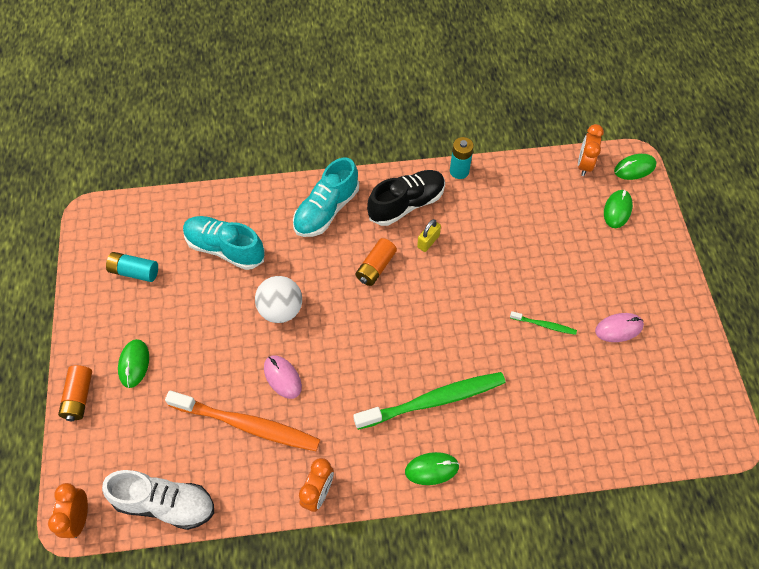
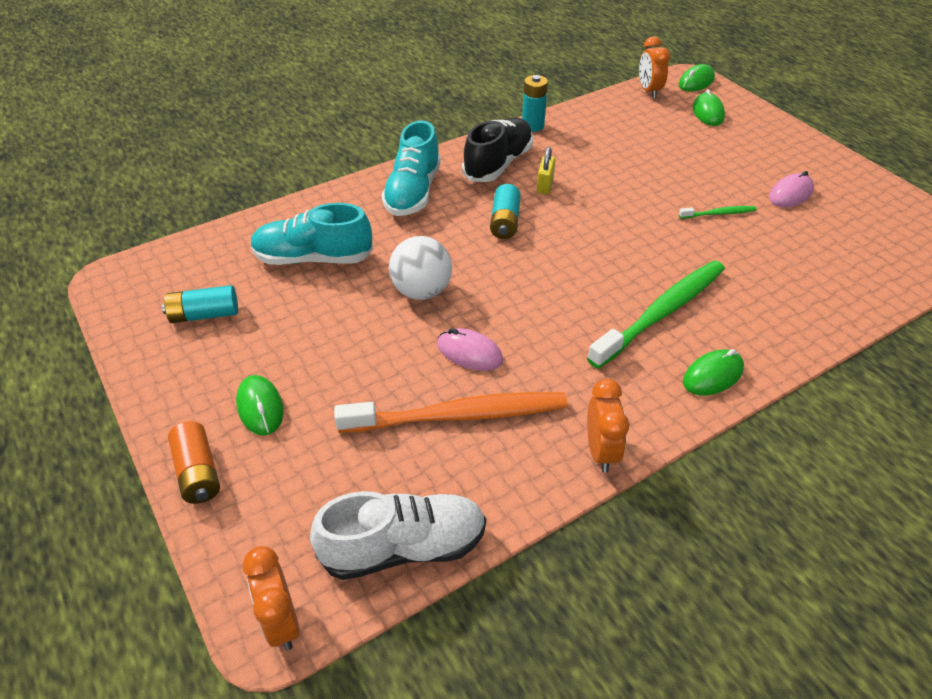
camera: 25 degrees left, 15 degrees down
(376, 267) = (505, 222): orange battery -> turquoise battery

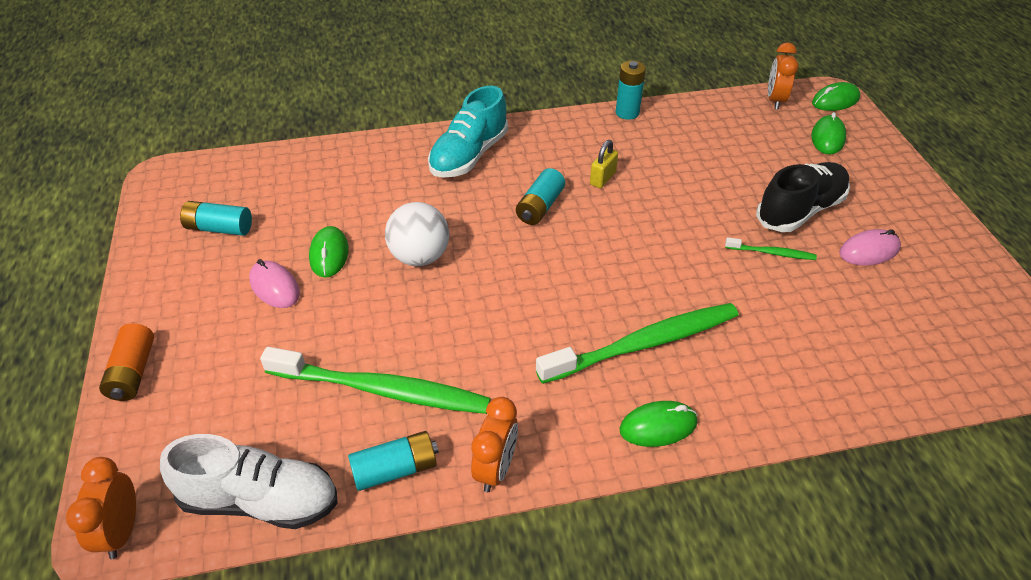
camera: 20 degrees right, 0 degrees up
(260, 407) = (216, 328): green mouse -> green mouse (329, 254)
(313, 258) = (341, 199): turquoise shoe -> none
(458, 415) = (382, 390): orange toothbrush -> green toothbrush
(469, 353) = (428, 331): pink mouse -> pink mouse (274, 287)
(498, 164) = (568, 145): black shoe -> black shoe (800, 210)
(513, 479) = (395, 469): none -> turquoise battery

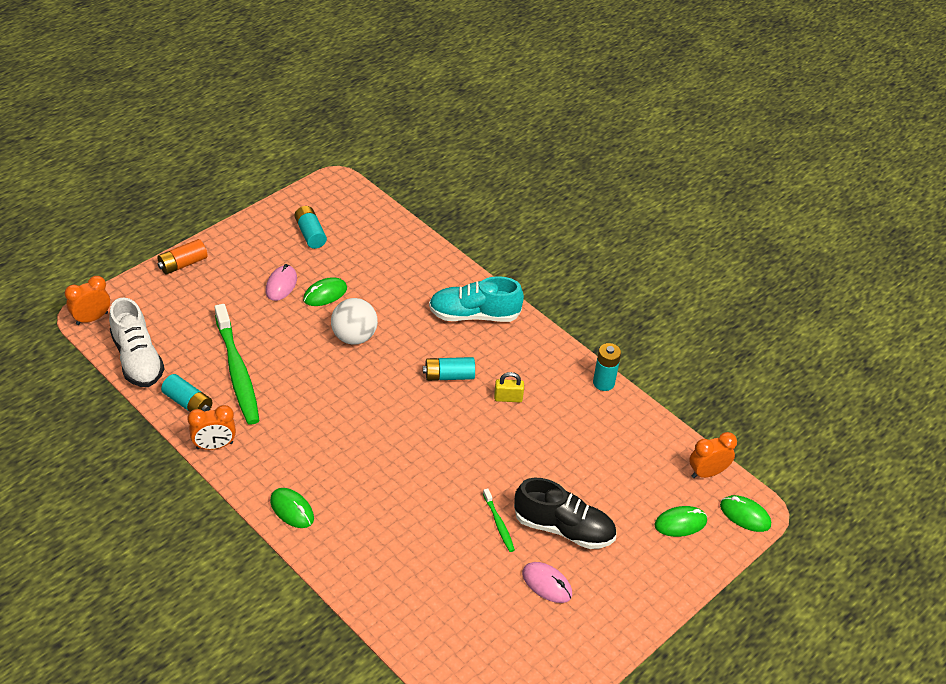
camera: 55 degrees right, 0 degrees up
(644, 344) = (356, 479): green toothbrush -> none

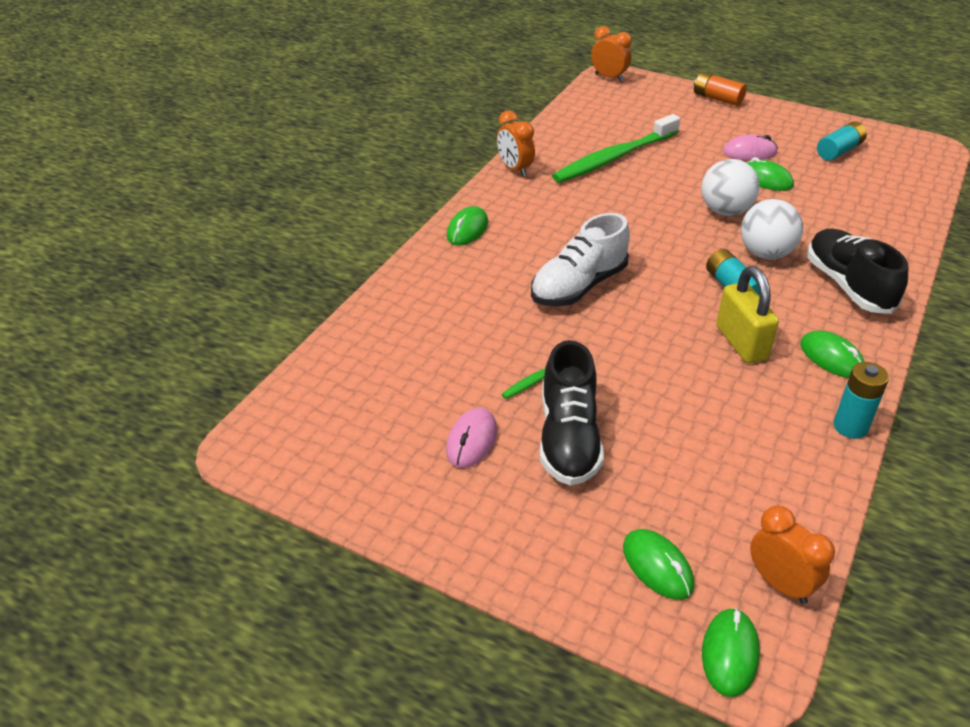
camera: 75 degrees right, 5 degrees down
(137, 359) = (583, 108): white shoe -> white shoe (578, 286)
(188, 403) = (554, 144): turquoise battery -> none
(418, 339) = (765, 253): none -> white ball
(474, 315) = (848, 286): turquoise shoe -> black shoe
(508, 398) = (741, 343): yellow padlock -> yellow padlock, size x1.69
(541, 360) = (831, 358): none -> green mouse

